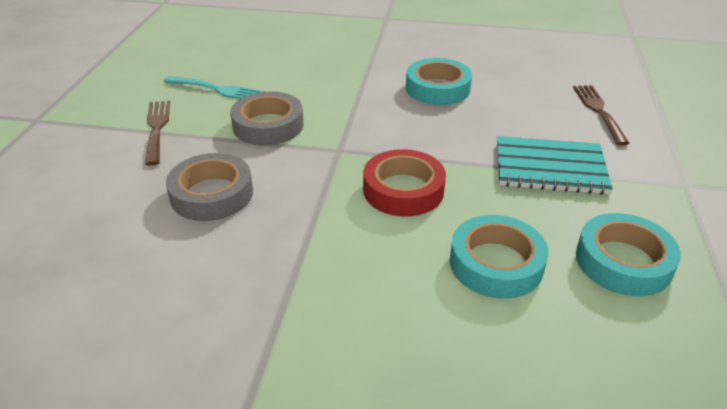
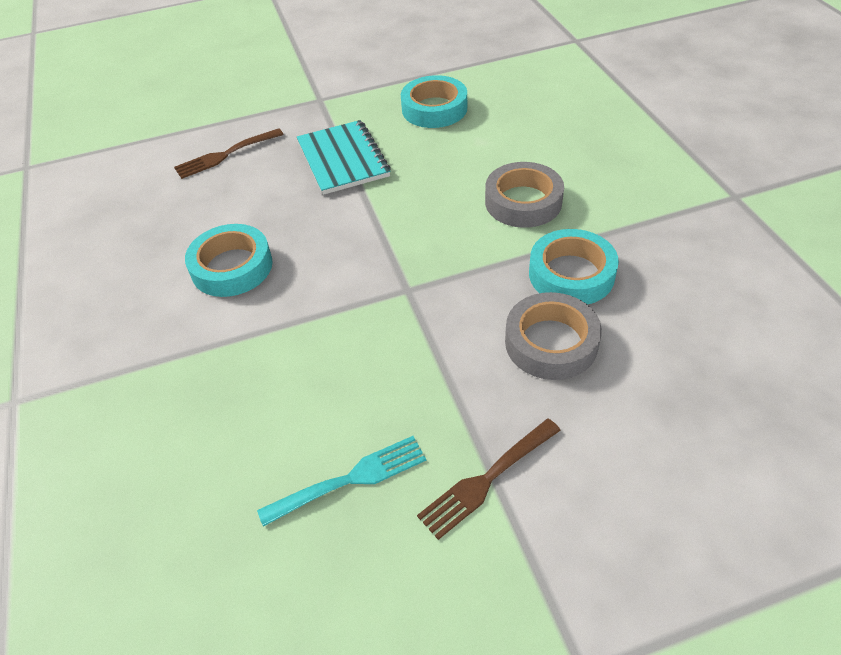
camera: 115 degrees left, 10 degrees up
(217, 89) = (350, 479): turquoise fork -> turquoise fork turned 75 degrees clockwise
(268, 125) = (402, 370): grey tape -> grey tape (523, 202)
(403, 190) = (438, 223): red tape -> none
(496, 263) = (484, 154): turquoise tape -> turquoise tape (571, 274)

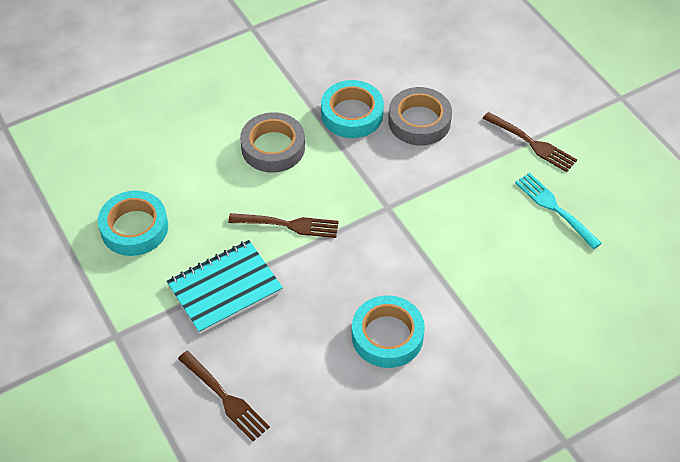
camera: 105 degrees left, 5 degrees up
(406, 206) = (288, 225): none -> brown fork

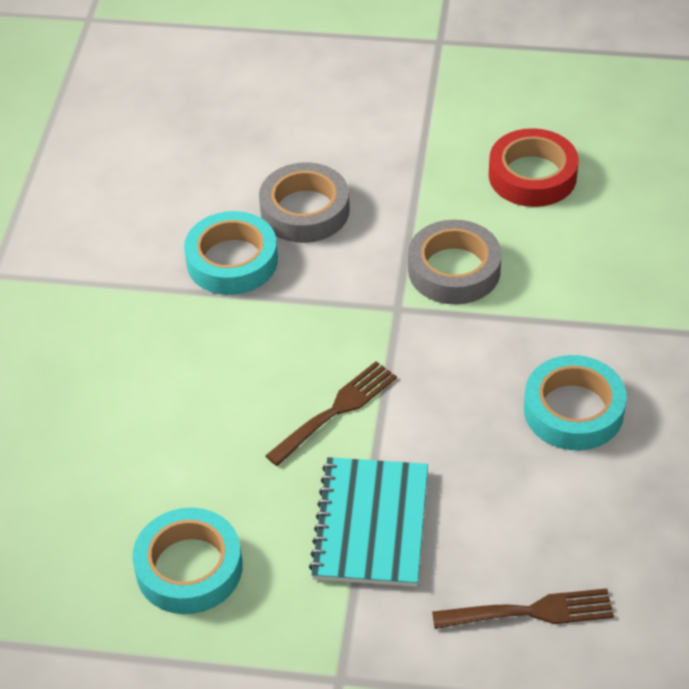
camera: 50 degrees left, 5 degrees down
(273, 147) = (205, 360): grey tape -> grey tape (454, 270)
(532, 143) = (430, 141): brown fork -> none
(555, 208) = (532, 175): turquoise fork -> red tape

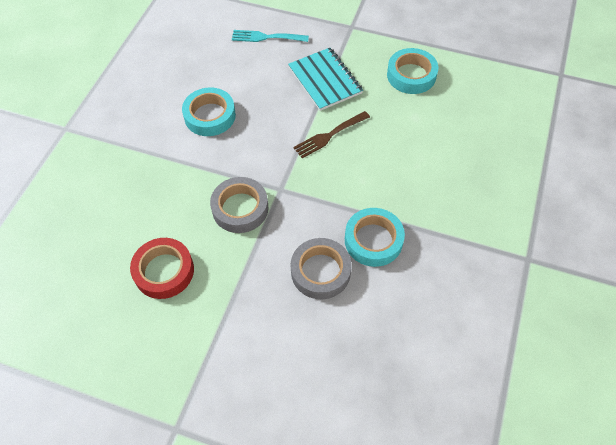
camera: 170 degrees left, 10 degrees up
(371, 524) = (325, 80): turquoise notebook -> turquoise notebook turned 45 degrees counterclockwise
(531, 612) = (266, 37): brown fork -> turquoise fork

